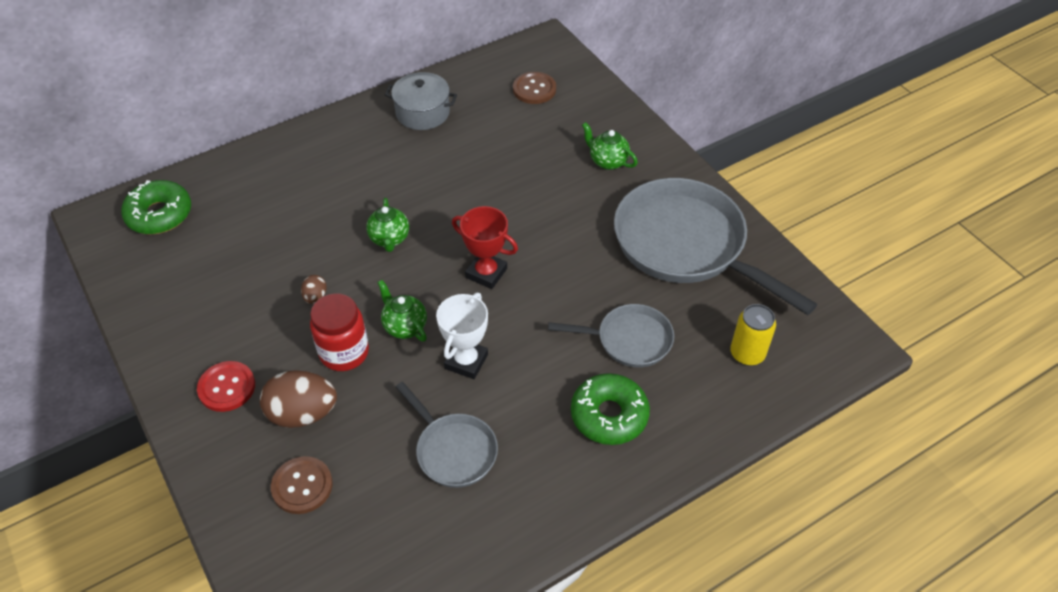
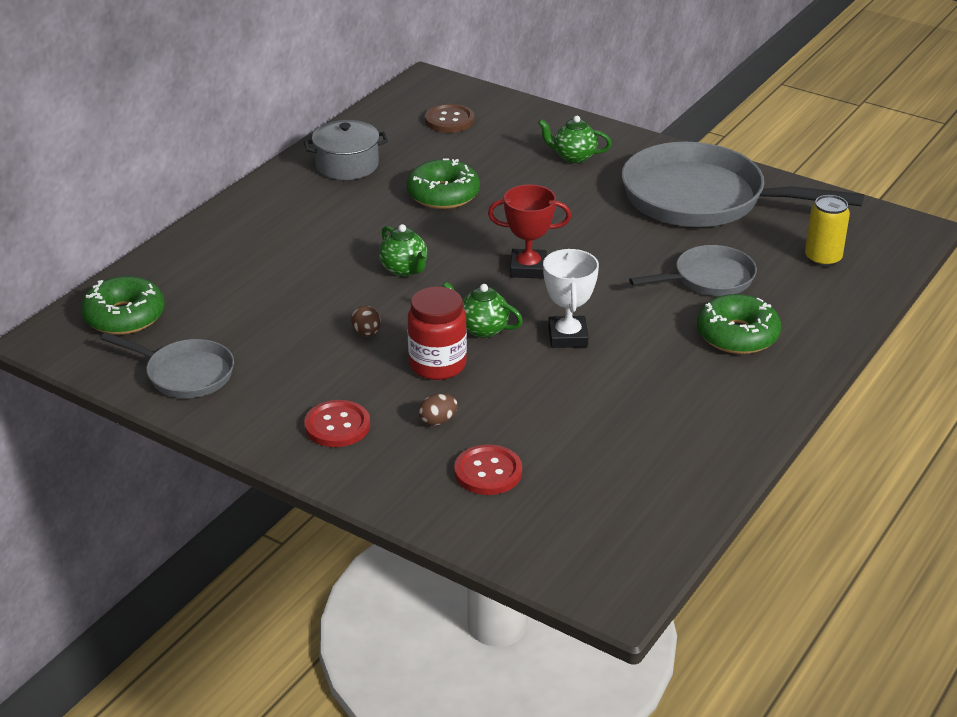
camera: 25 degrees left, 15 degrees down
(302, 486) = (488, 472): brown button -> red button
(303, 413) = (438, 421): brown egg -> brown egg, size x0.48
(453, 450) = (614, 402): grey pan -> grey pan (185, 374)
(474, 168) = (443, 194): none -> green donut

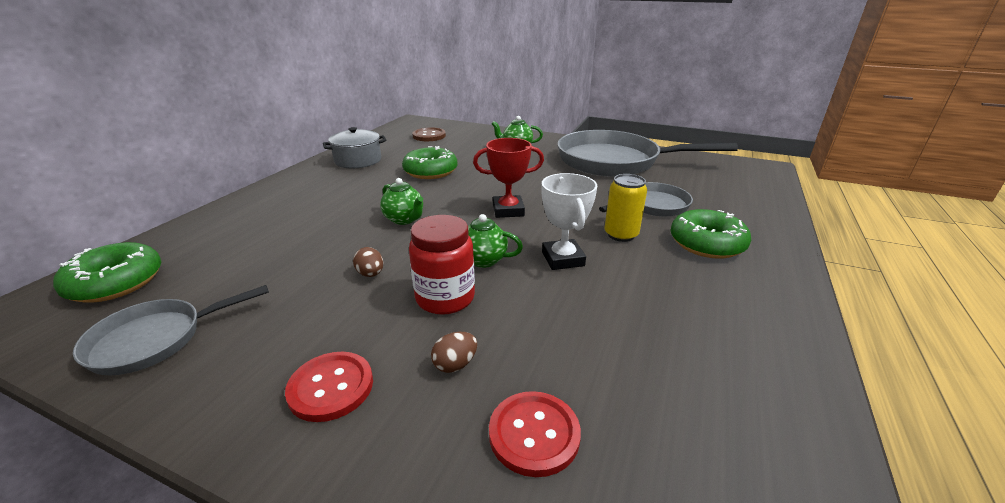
camera: 10 degrees left, 5 degrees down
(185, 374) = (155, 339): grey pan -> grey pan turned 135 degrees clockwise
(823, 258) = (724, 187): yellow can -> yellow can (621, 234)

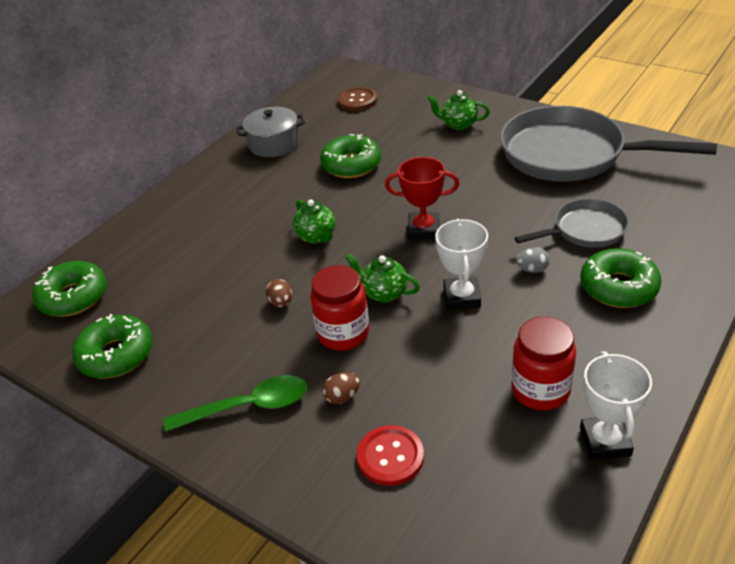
camera: 15 degrees right, 10 degrees up
(155, 339) = (116, 355): grey pan -> green donut
(331, 387) = (248, 407): red button -> green spoon
(621, 234) = (532, 270): yellow can -> grey egg
(683, 337) = (540, 390): none -> red jar
(785, 387) = (605, 441): none -> white trophy

